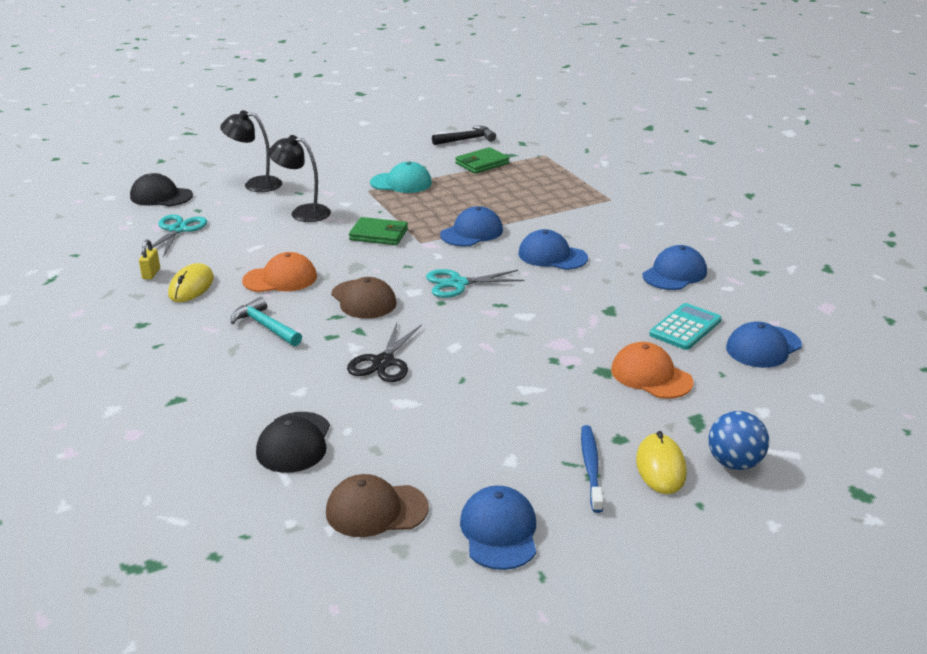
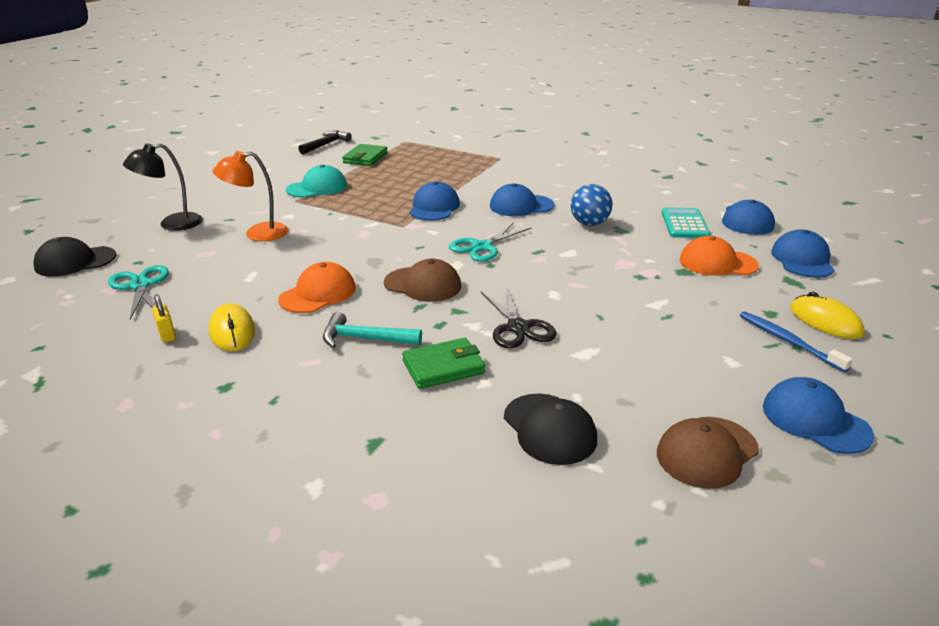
camera: 35 degrees left, 0 degrees up
(303, 212) = (257, 234): black lamp -> orange lamp
(379, 235) = (357, 231): green wallet -> green wallet (443, 367)
(674, 274) = (621, 192): blue cap -> blue cap (802, 259)
(734, 463) = (857, 299): blue ball -> blue ball (589, 224)

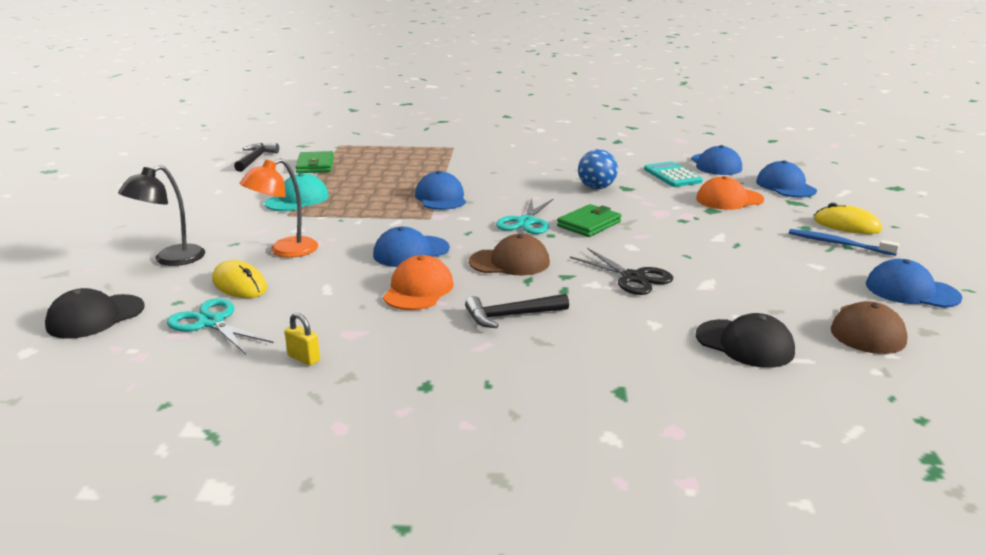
camera: 25 degrees left, 5 degrees down
(232, 331) = (371, 339): yellow mouse -> yellow mouse (239, 284)
(365, 339) = (511, 316): turquoise hammer -> black hammer
(443, 367) = (607, 321): green wallet -> green wallet (589, 224)
(521, 206) = (520, 183): blue cap -> blue cap (411, 252)

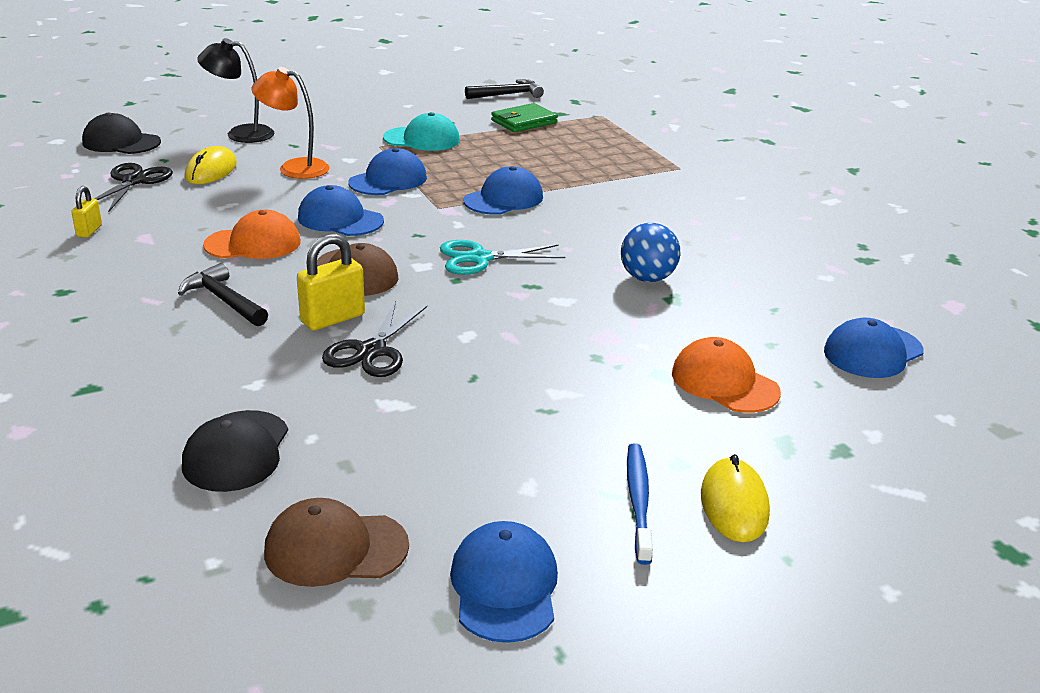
camera: 60 degrees right, 5 degrees up
(211, 322) = (134, 181): turquoise scissors -> black scissors
(576, 282) = (333, 319): none -> yellow padlock
(589, 224) = (512, 296): green wallet -> none
(672, 175) = (771, 323): turquoise calculator -> none
(785, 186) = (854, 427): blue cap -> blue cap (388, 180)

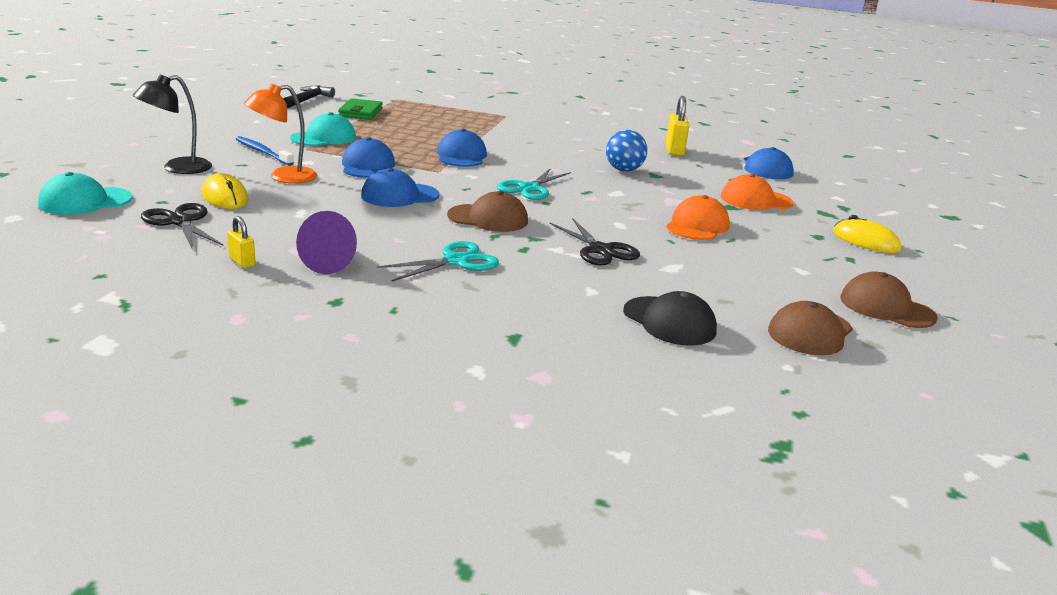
camera: 50 degrees left, 5 degrees down
(121, 142) = (85, 201): black cap -> turquoise cap
(139, 259) = (332, 263): none -> purple cone
(224, 300) = (456, 261): black hammer -> turquoise scissors
(253, 243) = (384, 226): orange cap -> orange cap (697, 225)
(333, 319) = (540, 244): yellow padlock -> yellow padlock (674, 150)
(504, 586) = (886, 307): blue cap -> brown cap
(638, 500) = (841, 255): blue toothbrush -> blue toothbrush (262, 152)

